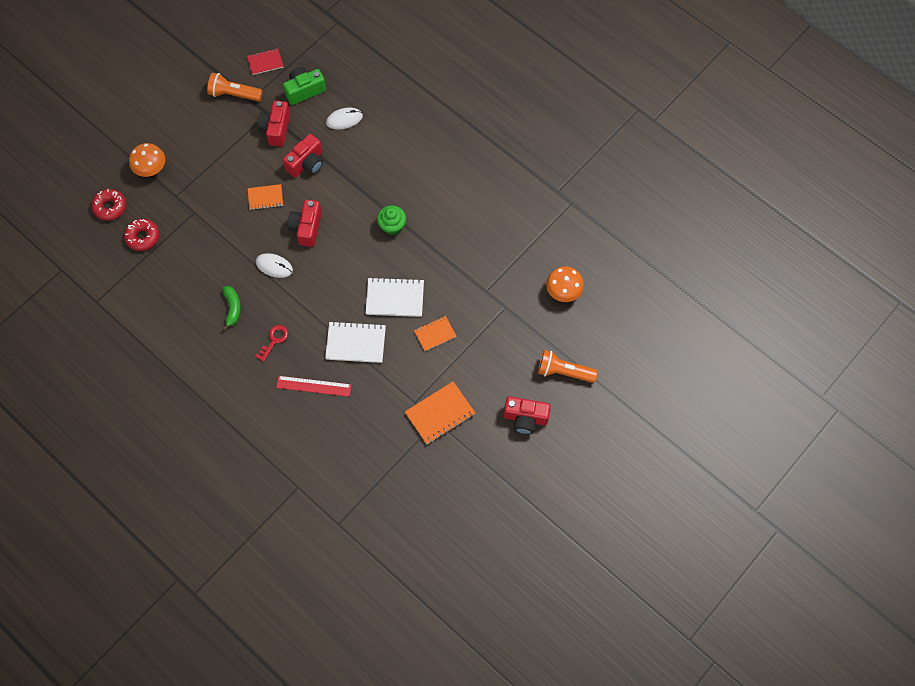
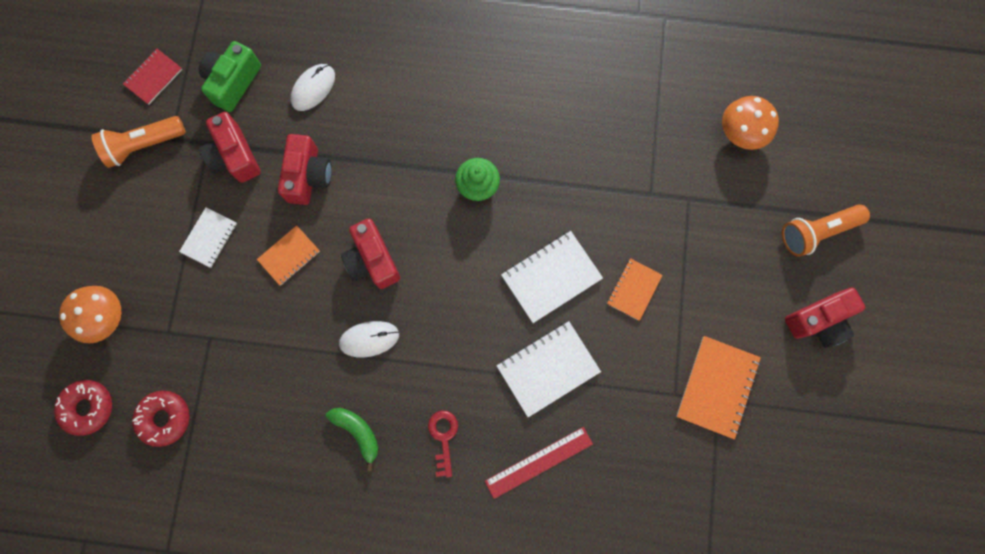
camera: 35 degrees left, 10 degrees up
(232, 162) = (209, 238): none -> white notebook

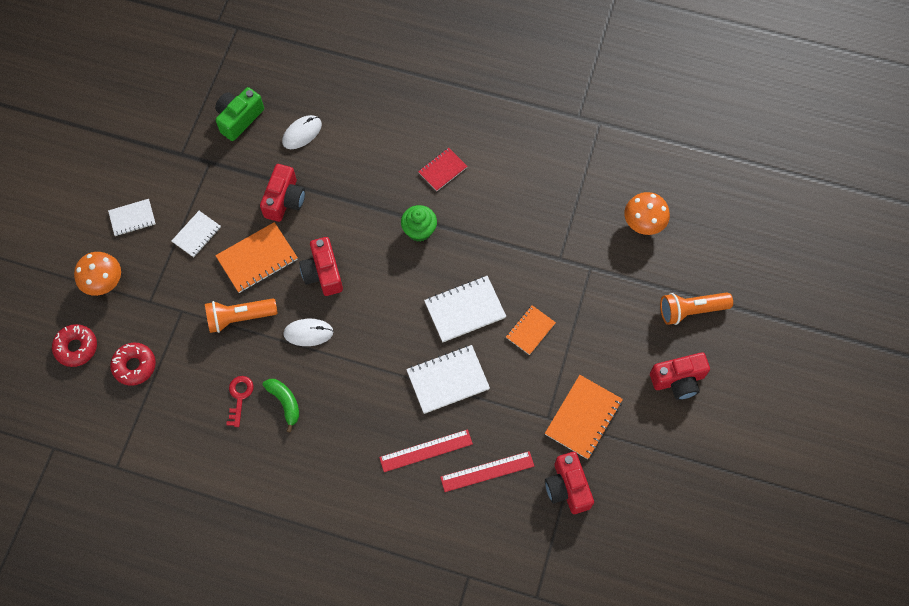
camera: 10 degrees right, 10 degrees down
(126, 230) = (132, 218): none -> white notebook
(144, 145) = (159, 155): orange flashlight -> orange flashlight (240, 317)
(153, 77) = (177, 105): red notebook -> red notebook (442, 170)
(234, 156) = (229, 175): red camera -> red camera (567, 487)
(289, 256) = (257, 259): orange notebook -> orange notebook, size x1.60
(443, 438) = (353, 419): red key -> red key (239, 397)
(616, 475) = (487, 471): none -> red ruler

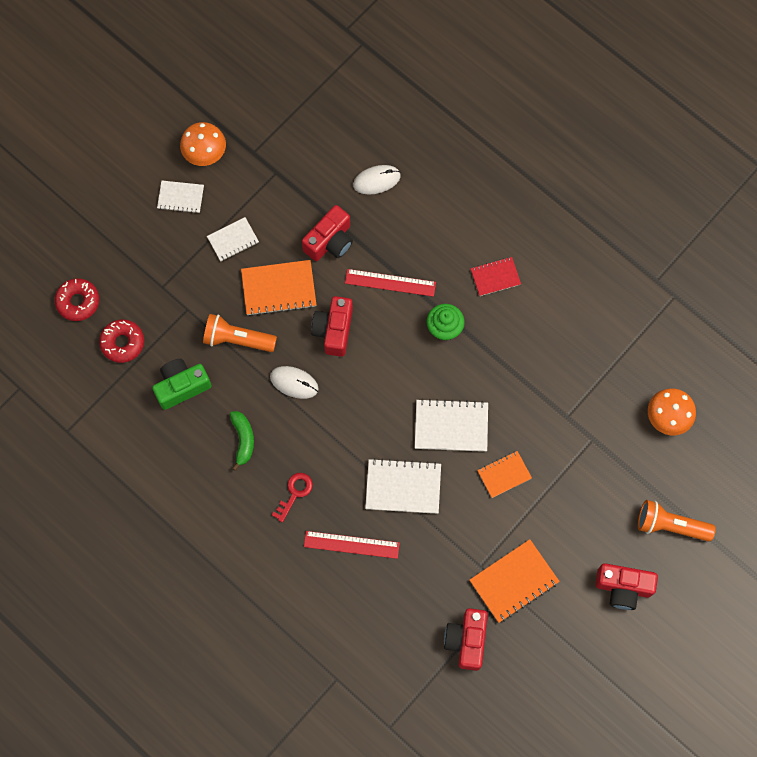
camera: 25 degrees right, 5 degrees up
(104, 282) = (128, 249): orange mushroom -> orange mushroom (205, 154)
(239, 118) = (323, 139): green camera -> green camera (182, 386)
(239, 397) = (204, 416): red key -> red key (294, 493)
(487, 471) = (399, 590): red ruler -> red ruler (390, 282)

